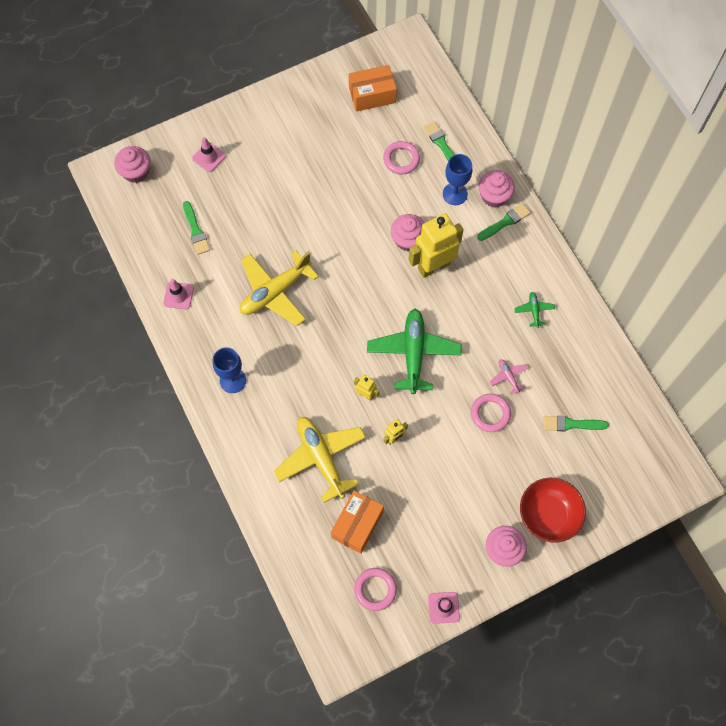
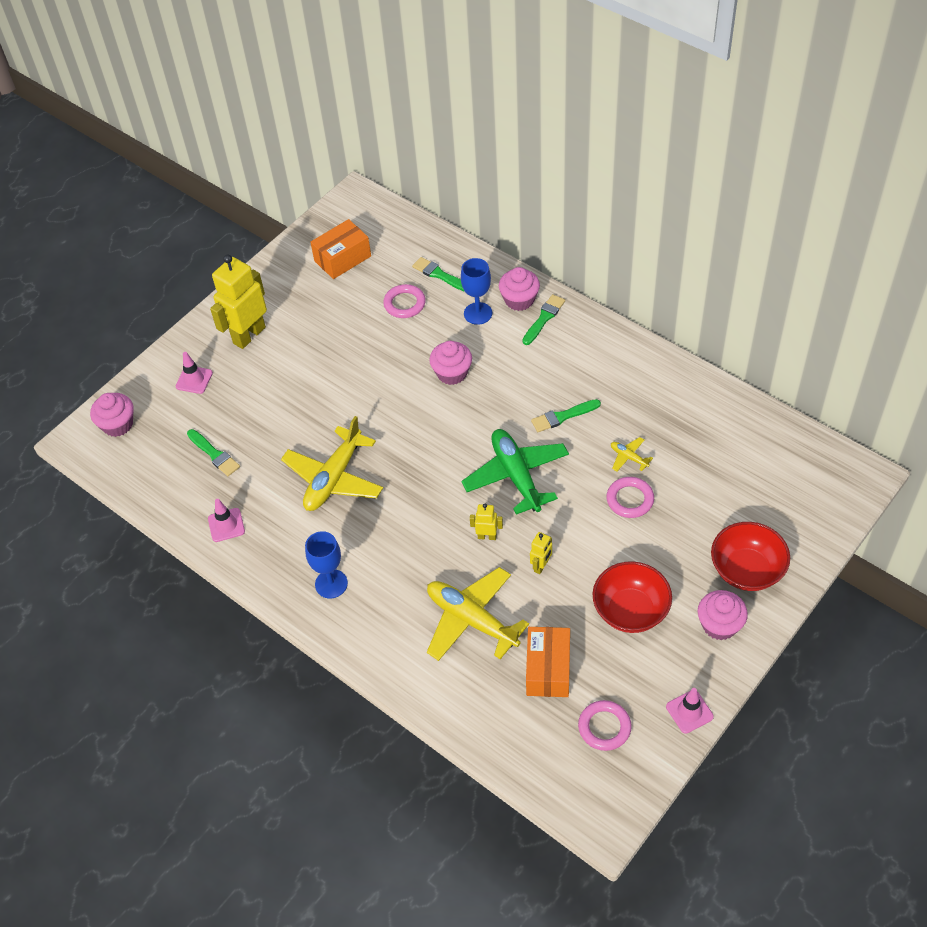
camera: 20 degrees left, 15 degrees down
(433, 266) = (492, 387): yellow robot -> yellow robot (249, 335)
(442, 506) = (630, 610): none -> red bowl
(508, 377) = (629, 457): pink plane -> yellow plane
(534, 311) = (619, 386): green plane -> none
(571, 424) = (719, 474): green brush -> green brush (563, 416)

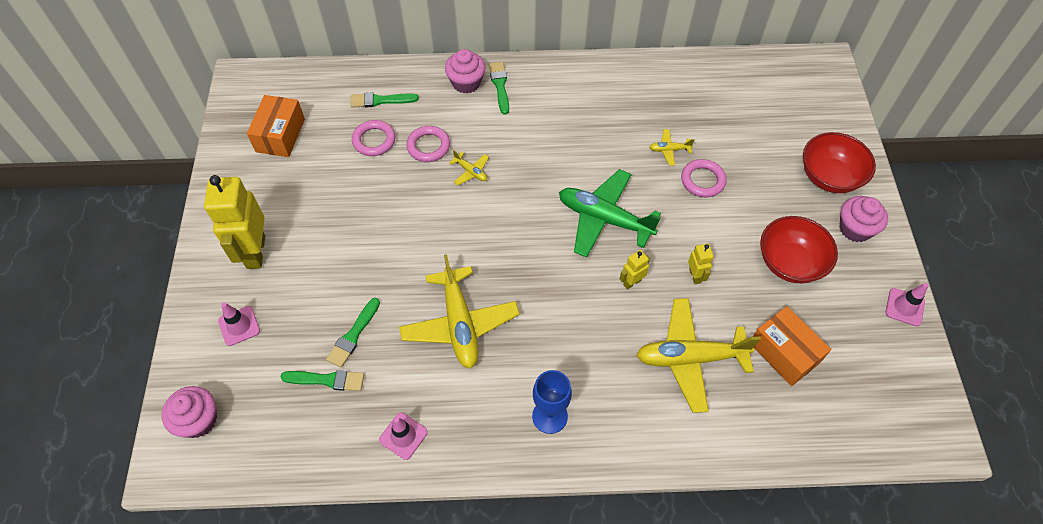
camera: 45 degrees left, 5 degrees up
(452, 373) = (471, 172): pink cupcake -> yellow plane
(478, 313) = (443, 112): blue goblet -> none
(563, 416) = (591, 150): green brush -> green brush (353, 335)
(604, 727) = (866, 365): pink ring -> pink ring (428, 146)

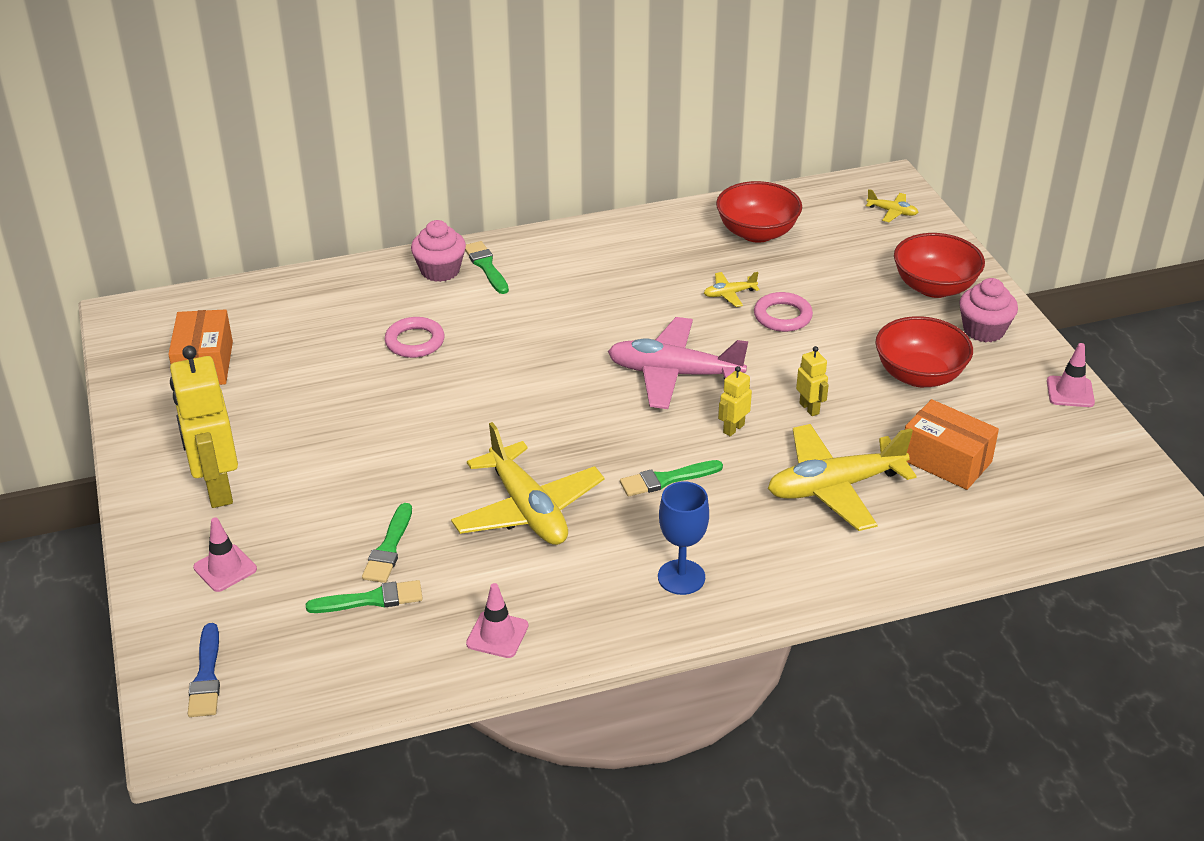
camera: 15 degrees left, 20 degrees down
(198, 420) = (206, 676): pink cupcake -> blue brush
(374, 140) = (338, 348): pink ring -> none
(380, 100) = (330, 306): green brush -> green brush (666, 479)
(471, 172) = (482, 357): yellow plane -> yellow plane (892, 212)
(604, 219) = (674, 374): green plane -> pink plane
(708, 94) = (757, 233): none -> red bowl

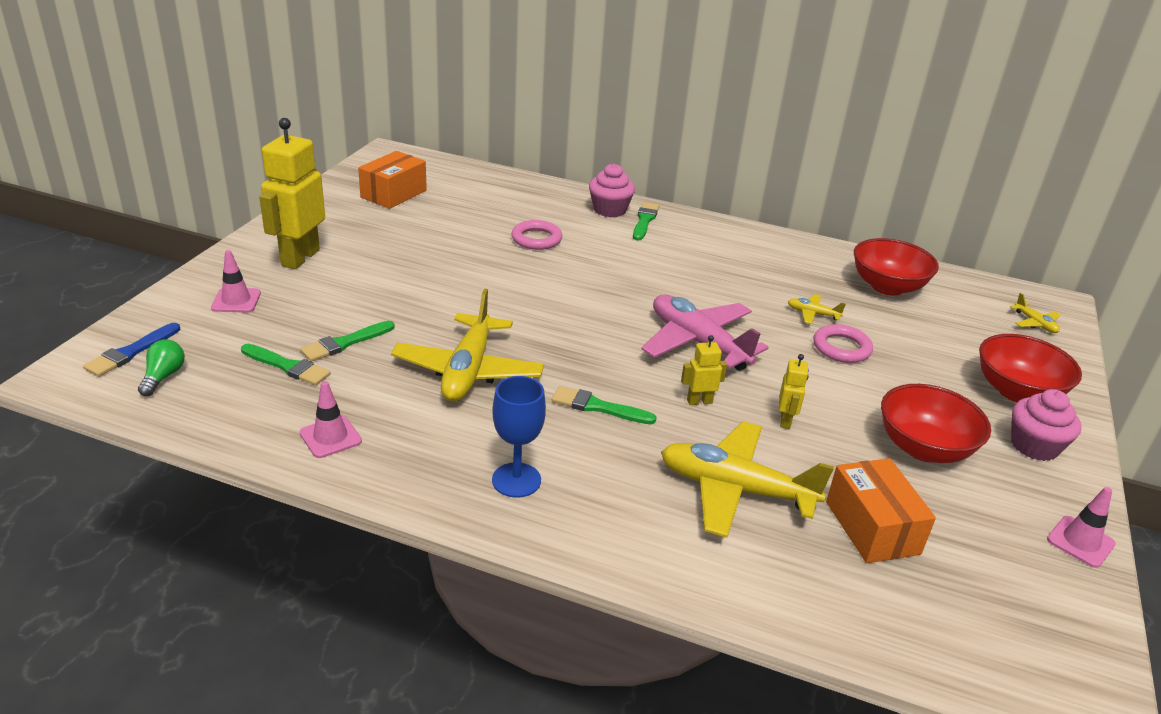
camera: 35 degrees right, 5 degrees down
(275, 677) = (163, 377): none -> green light bulb

